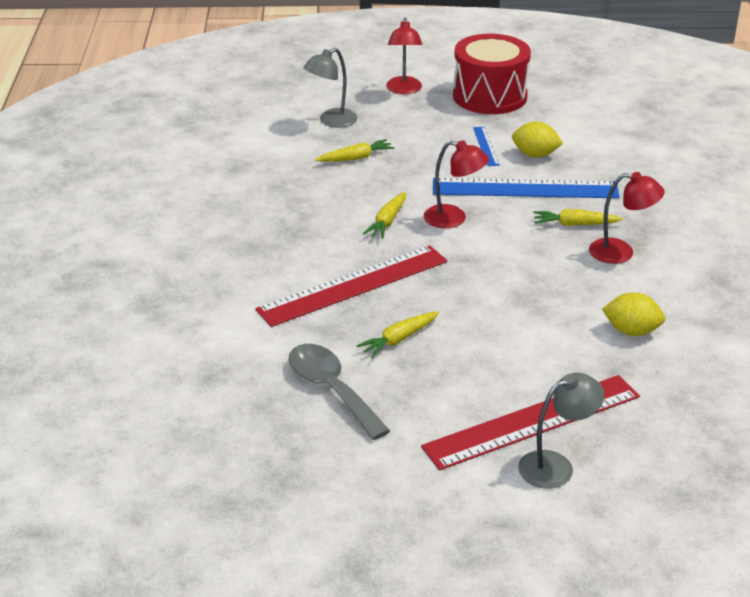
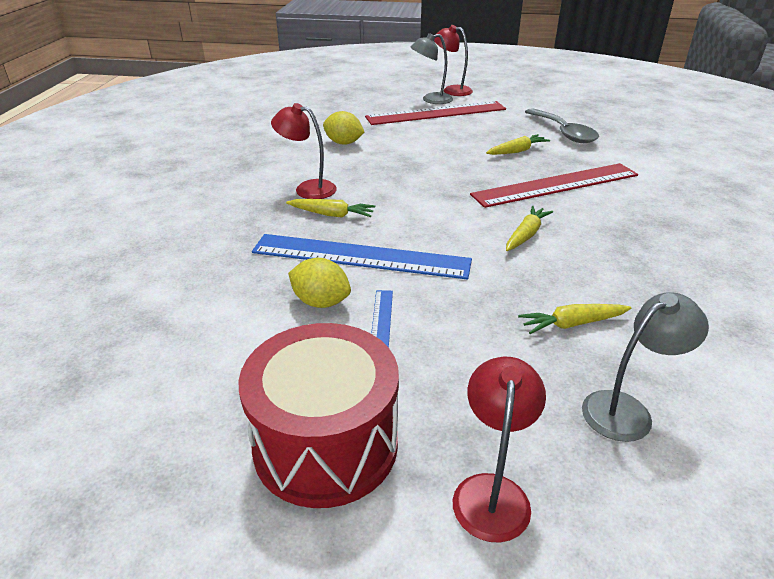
camera: 170 degrees left, 0 degrees up
(454, 219) = (454, 231): red lamp -> red lamp (451, 90)

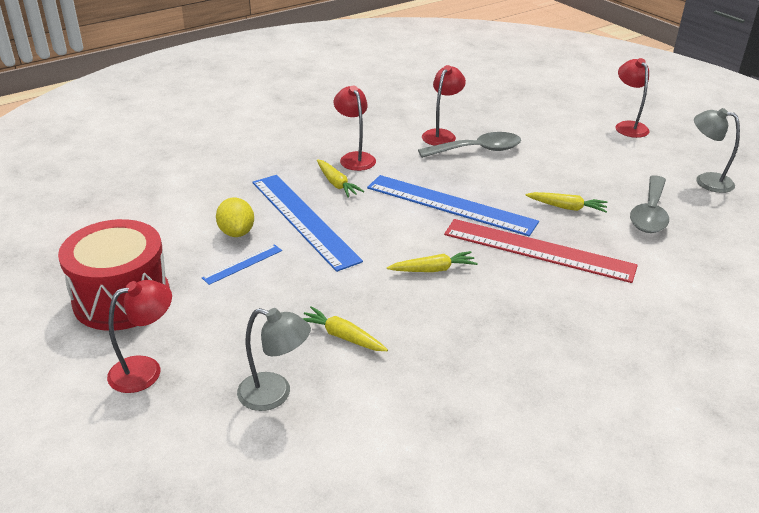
camera: 45 degrees right, 0 degrees up
(343, 143) = (441, 135): yellow lemon -> red lamp
(390, 142) = (477, 150): none -> grey spoon
(431, 100) = (588, 127): grey lamp -> grey lamp (706, 181)
(436, 113) = (567, 142): red ruler -> none
(446, 186) = (450, 205): none -> blue ruler

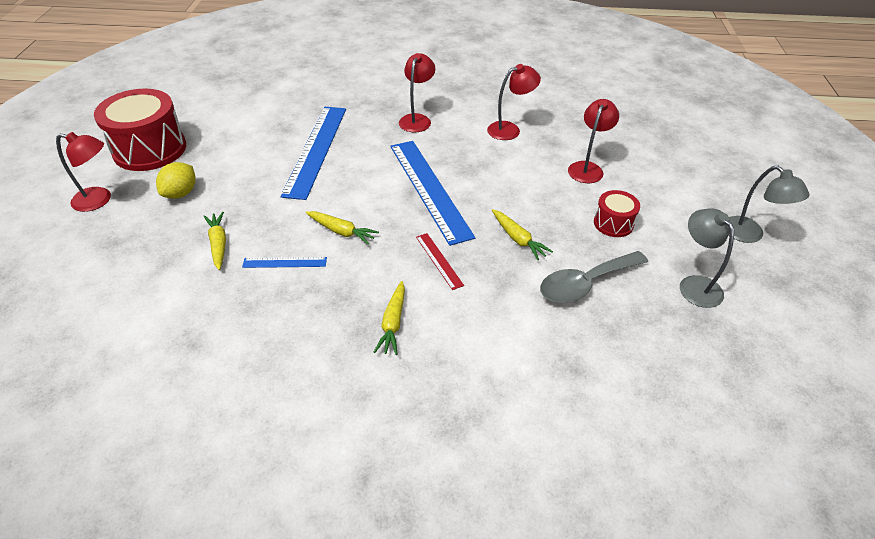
camera: 40 degrees right, 10 degrees up
(236, 232) = (265, 138): yellow lemon -> yellow lemon (181, 193)
(242, 264) = (238, 162): blue ruler -> blue ruler (284, 262)
(275, 394) = (132, 257): grey lamp -> grey lamp (749, 235)
(337, 184) = (375, 134): yellow carrot -> yellow carrot (393, 323)
(477, 150) = (519, 155): grey spoon -> none
(538, 250) = (439, 260): red ruler -> red ruler, size x0.44
(608, 167) = (613, 223): none -> red drum
(628, 126) = (696, 196): red lamp -> red lamp (587, 168)

